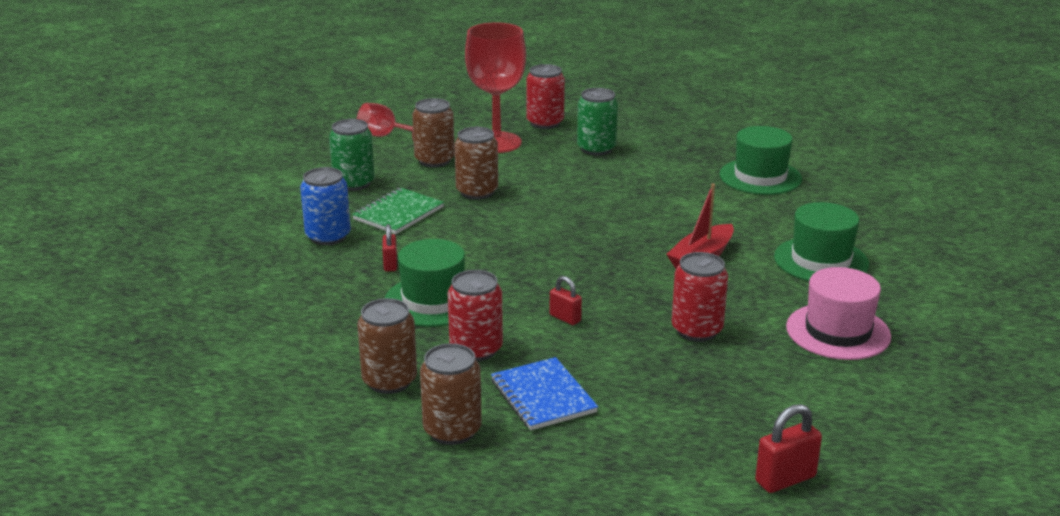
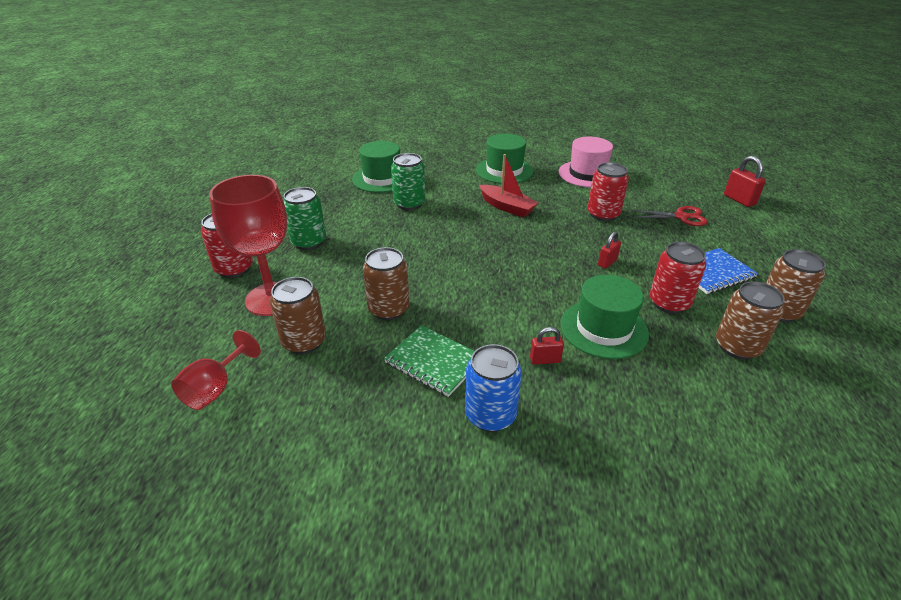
camera: 90 degrees left, 10 degrees up
(354, 183) = (351, 406): green can -> green can (409, 204)
(704, 400) = (681, 217): none -> red scissors

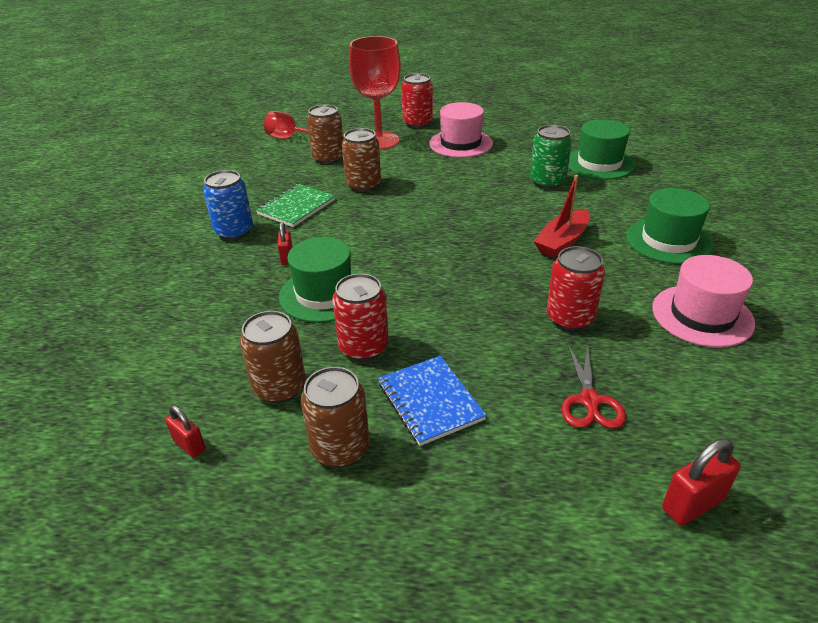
camera: 90 degrees right, 0 degrees up
(309, 242) = (460, 143): green can -> pink hat
(607, 262) = (446, 309): red padlock -> red padlock (189, 445)

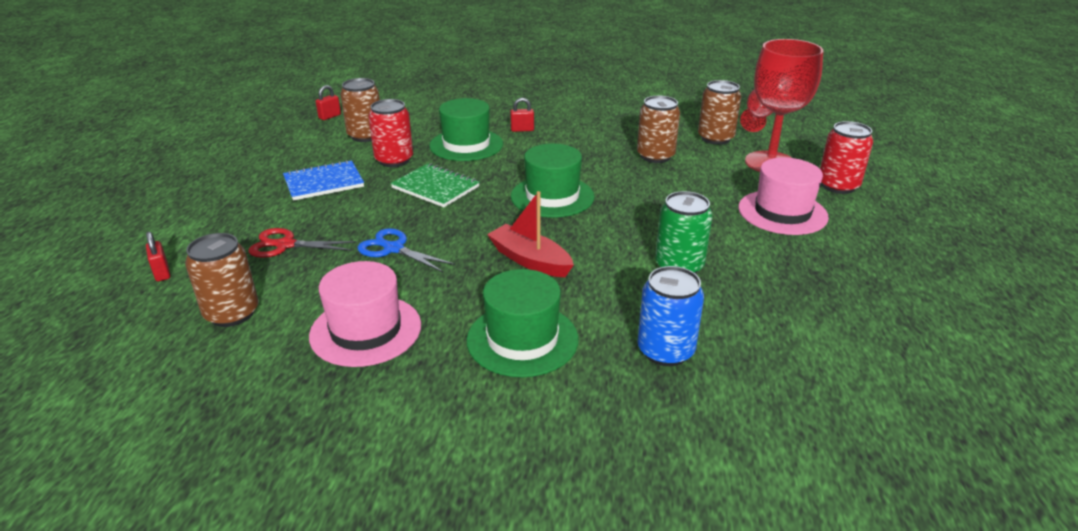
camera: 90 degrees right, 5 degrees down
(234, 231) = (565, 109): blue can -> blue can (665, 351)
(296, 207) = (607, 129): green notebook -> green notebook (435, 187)
(340, 448) = (300, 155): brown can -> brown can (232, 313)
(570, 318) = (393, 249): red can -> blue scissors
(599, 163) = (749, 318): green hat -> green hat (552, 196)
(692, 504) = (162, 273): red padlock -> red padlock, size x0.65

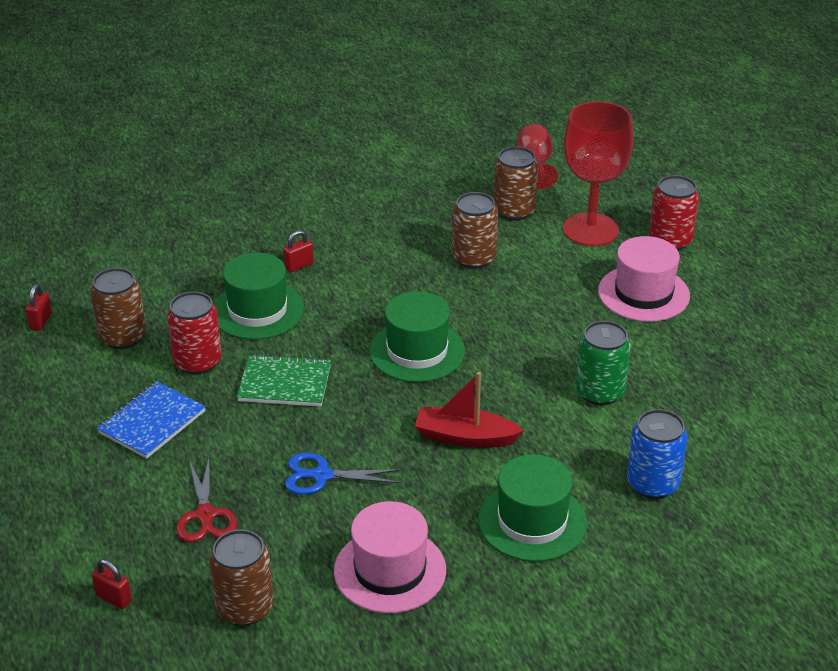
camera: 30 degrees left, 5 degrees up
(285, 245) = (205, 515): red scissors -> red scissors turned 75 degrees counterclockwise

